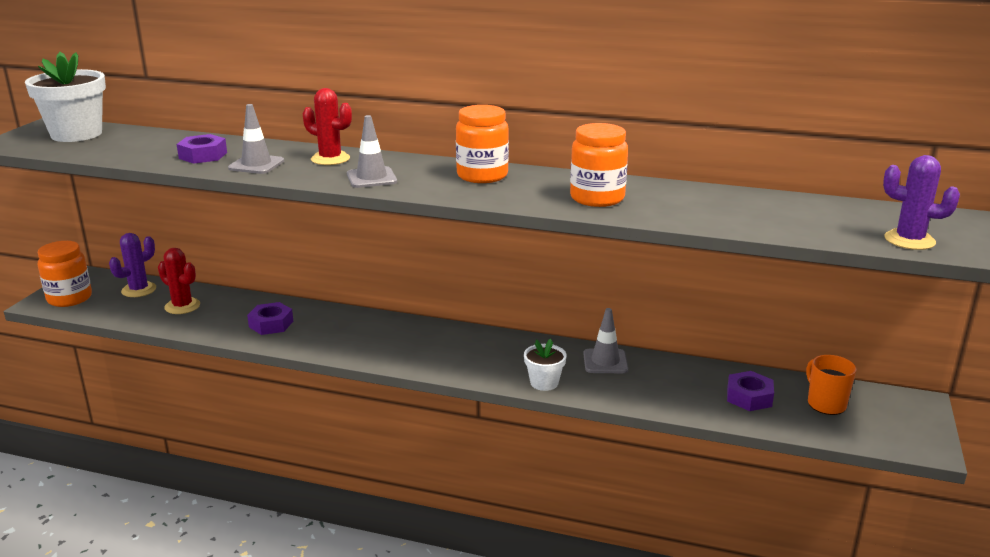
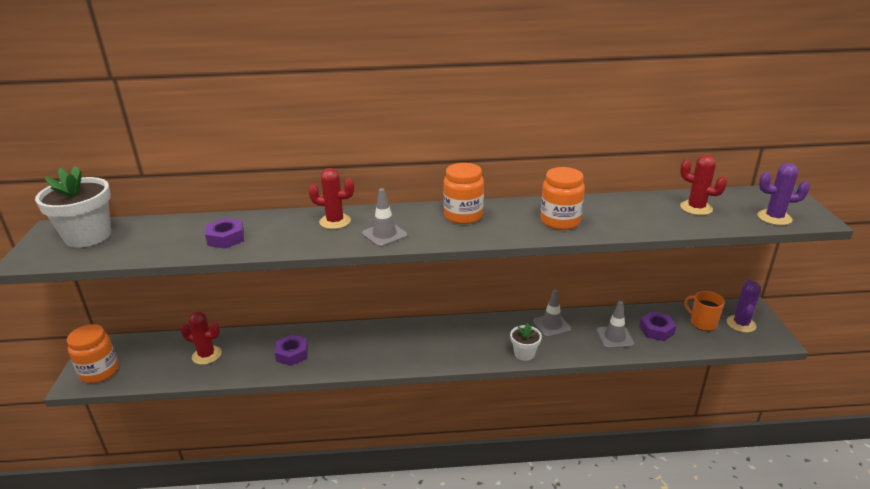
camera: 20 degrees left, 5 degrees up
(139, 290) = (157, 348): purple cactus -> purple cactus (741, 324)
(256, 165) = (280, 239): grey traffic cone -> grey traffic cone (614, 337)
(802, 213) = (696, 208): none -> red cactus

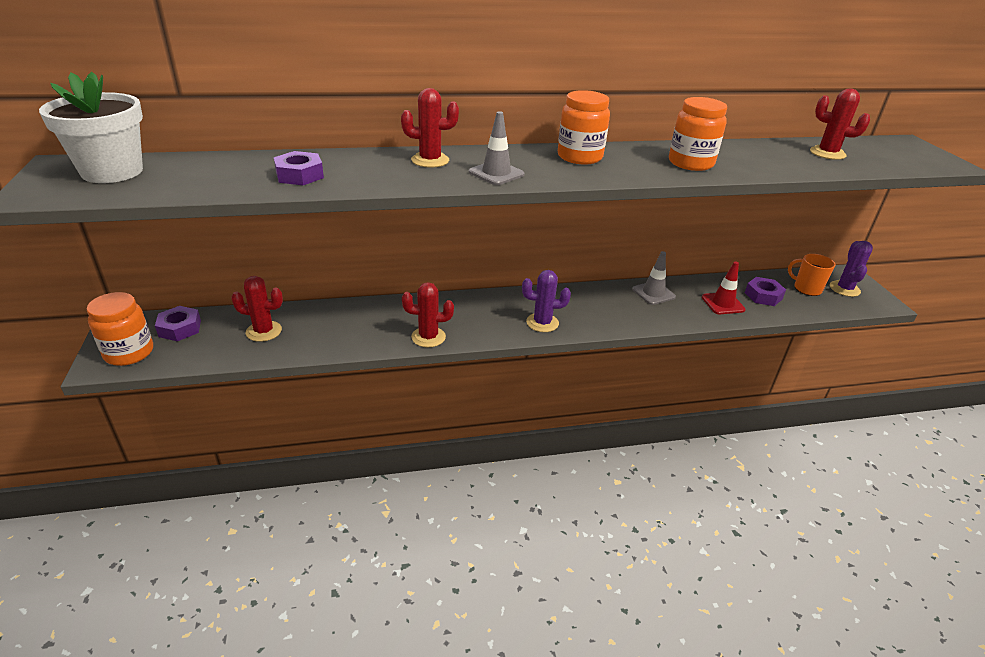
camera: 10 degrees left, 5 degrees up
(292, 354) = (368, 327): purple nut -> purple nut (180, 328)
(339, 364) = (428, 337): none -> red cactus
(524, 353) = (633, 321): white flower pot -> none
(614, 337) = (723, 303): grey traffic cone -> red traffic cone
(774, 218) = (911, 162): purple cactus -> purple cactus (542, 323)

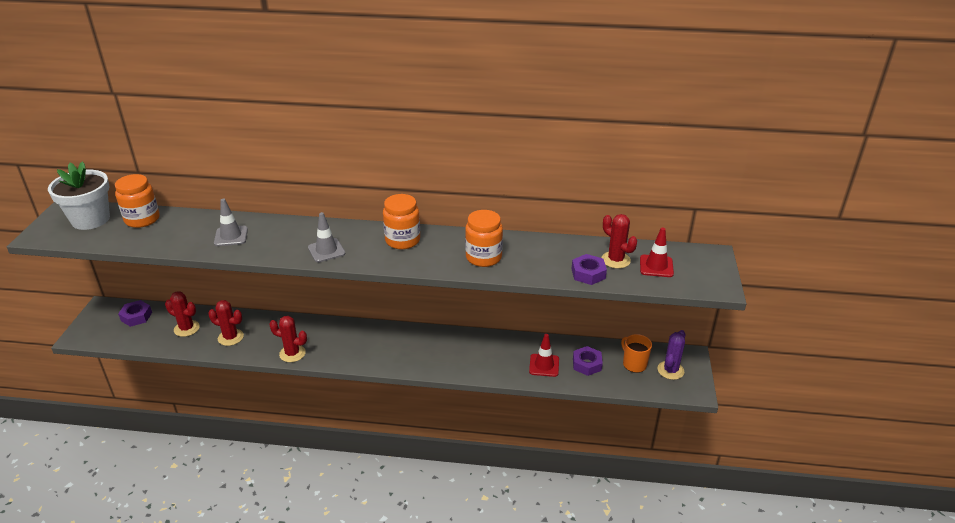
camera: 20 degrees right, 0 degrees up
(129, 353) = (98, 330): orange jar -> orange jar (142, 219)
(299, 175) = (197, 236): purple nut -> purple nut (588, 273)
(430, 160) = (291, 231): red cactus -> red cactus (230, 337)
(542, 323) = (383, 356): purple cactus -> none
(653, 293) = (492, 345): grey traffic cone -> grey traffic cone (231, 236)
(872, 154) = (656, 266): none -> red traffic cone

